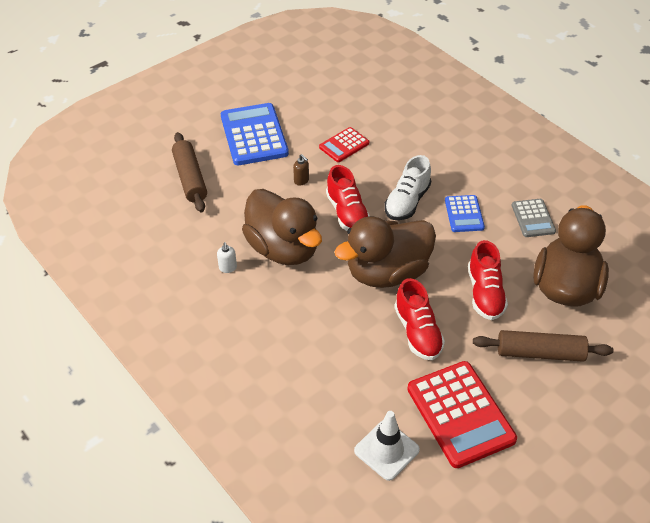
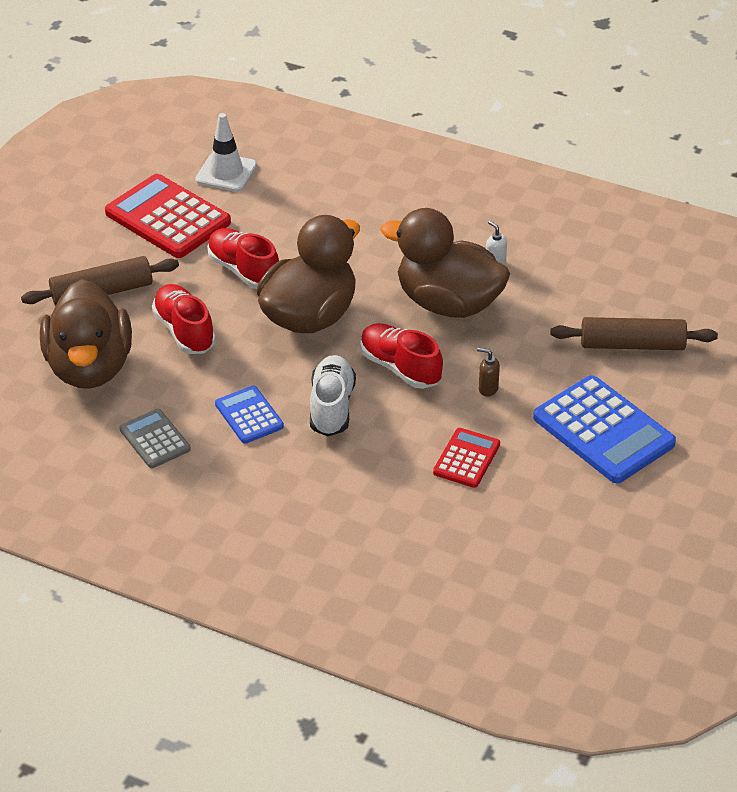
camera: 155 degrees right, 5 degrees down
(190, 178) = (632, 345): brown rolling pin -> brown rolling pin turned 45 degrees counterclockwise

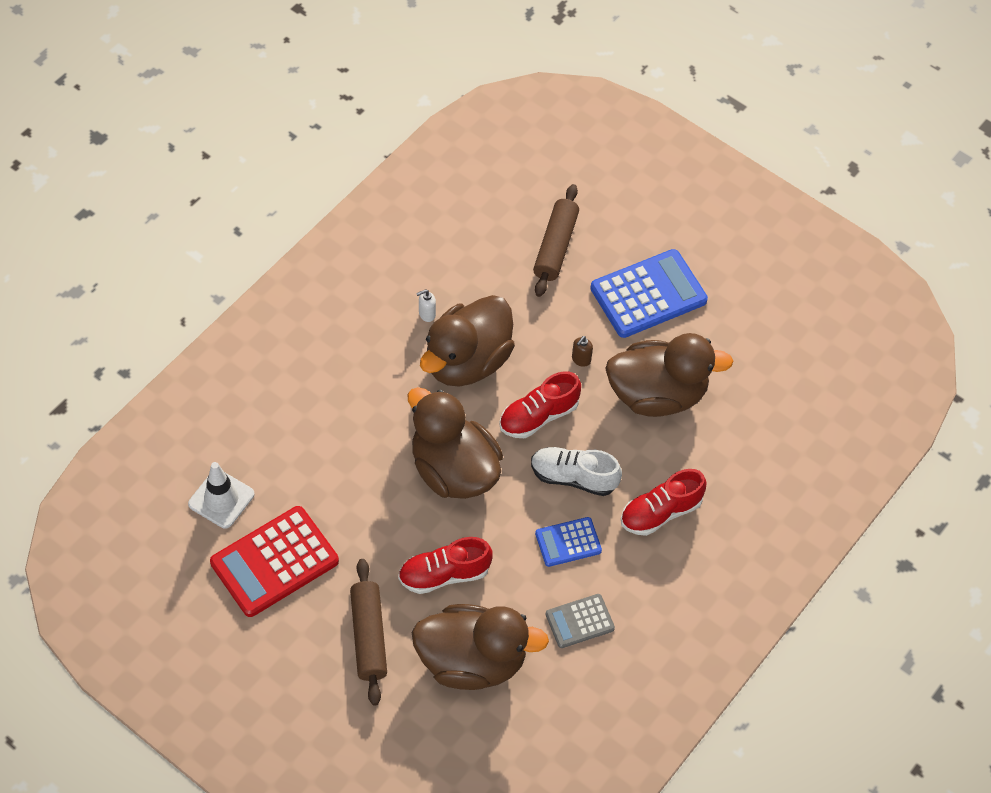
camera: 80 degrees left, 15 degrees up
(244, 270) = (374, 511): red shoe -> red shoe (660, 512)
(466, 458) = (657, 394): red calculator -> brown duck

